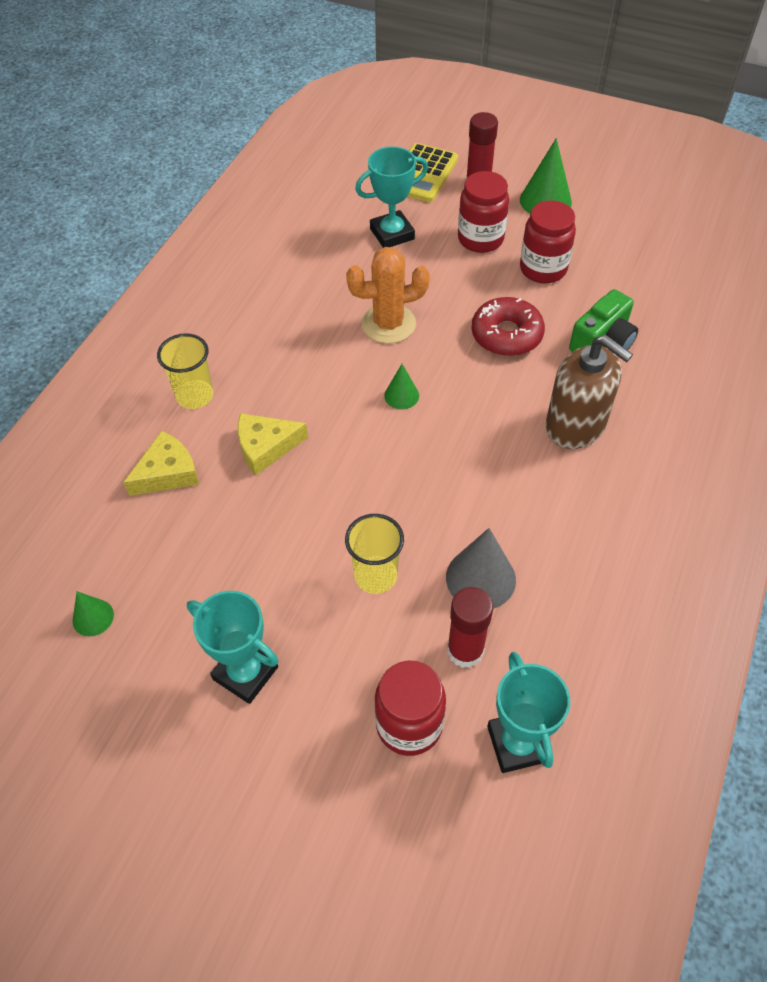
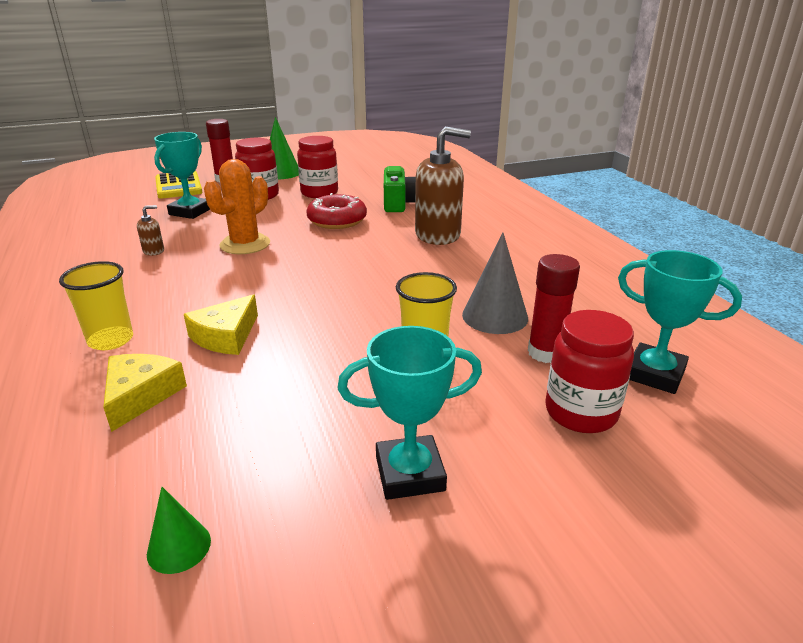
camera: 45 degrees left, 25 degrees down
(311, 287) = (154, 251): none -> brown soap dispenser
(401, 395) = (304, 268): green cone -> none

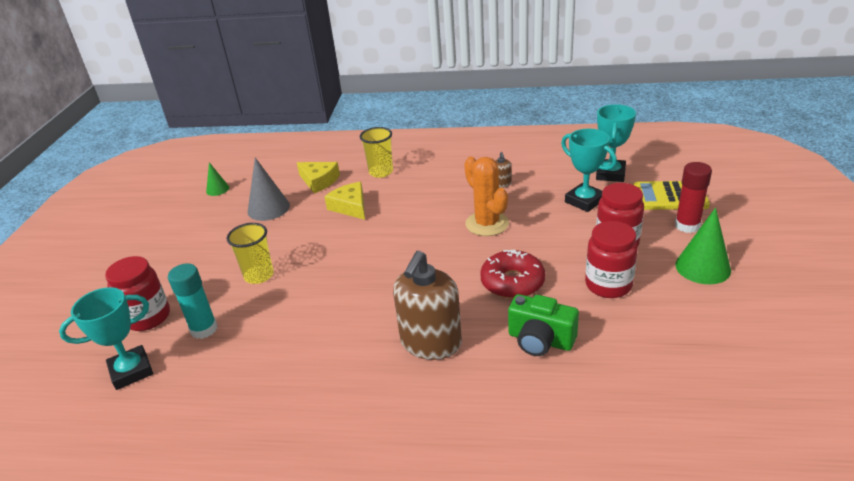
camera: 120 degrees right, 5 degrees up
(410, 473) = (185, 246): turquoise trophy -> turquoise trophy (610, 174)
(495, 316) = (264, 323): grey cone -> grey cone (268, 208)
(545, 353) = (204, 329): red glue stick -> turquoise glue stick

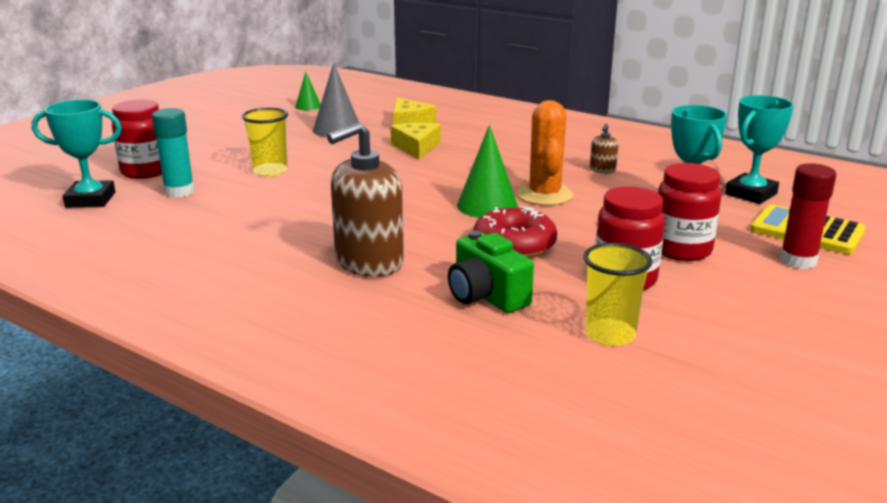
camera: 25 degrees right, 10 degrees down
(381, 172) = (480, 130): yellow cup -> yellow cup (610, 334)
(702, 267) = (771, 300): green cone -> green cone (487, 206)

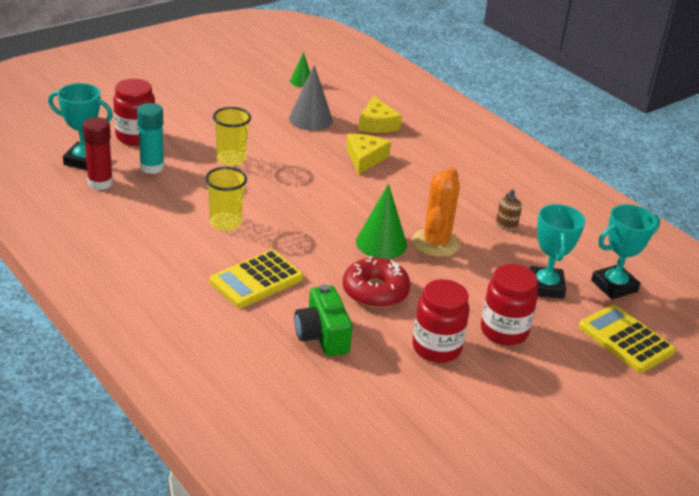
camera: 15 degrees right, 10 degrees up
(369, 262) = (256, 280): brown soap dispenser -> yellow calculator
(610, 334) = (388, 395): yellow cup -> yellow cup (225, 223)
(798, 261) = (589, 367): red glue stick -> red glue stick (100, 183)

